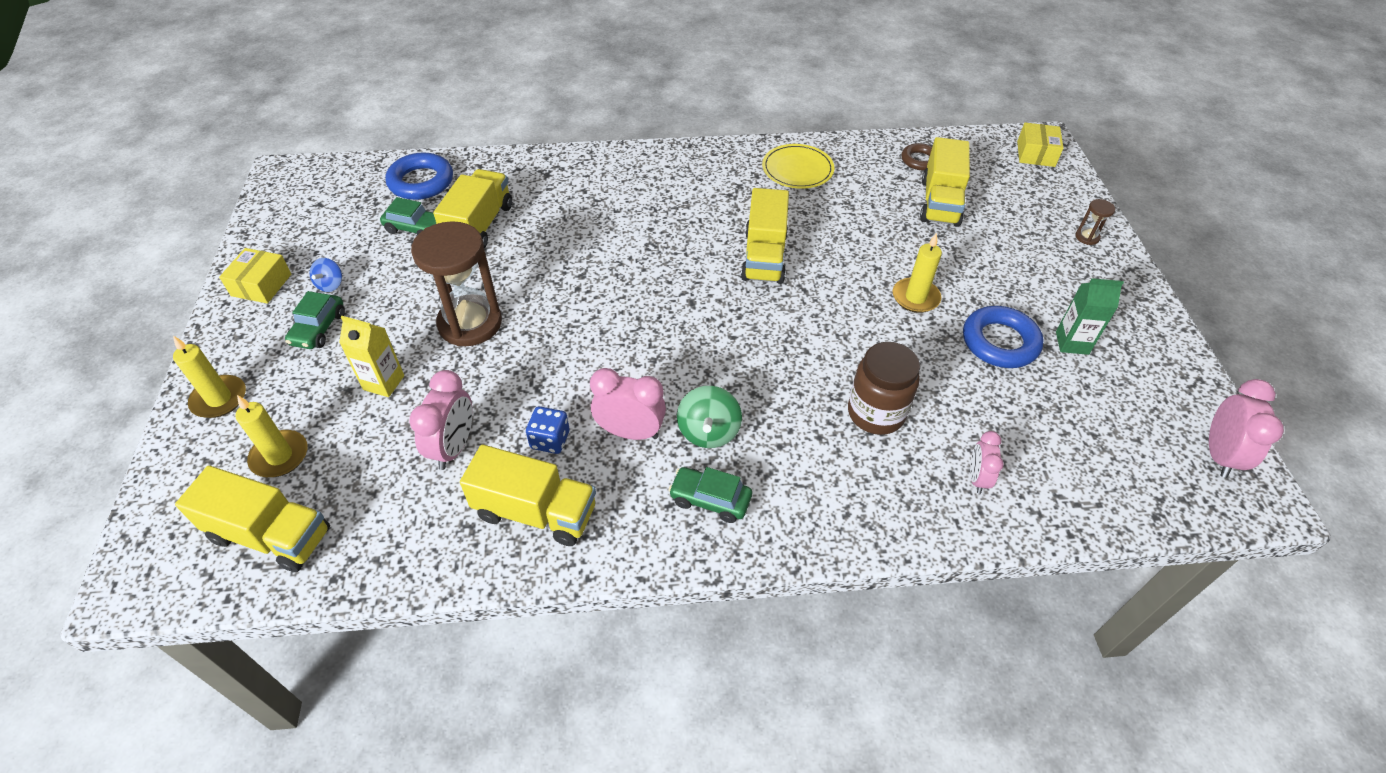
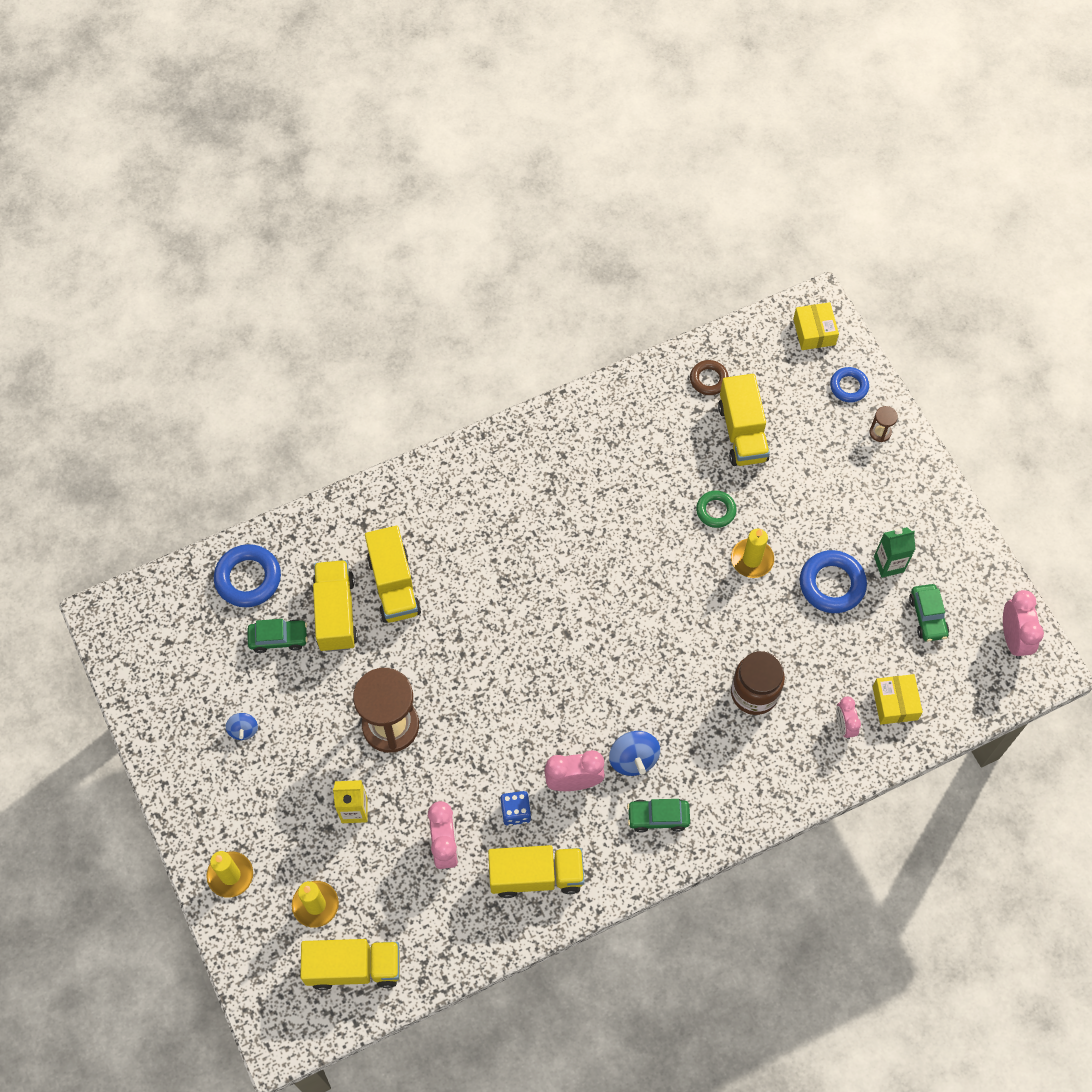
camera: 20 degrees left, 15 degrees up
(261, 285) = (182, 753): yellow box -> yellow box (895, 703)
(319, 328) = (265, 779): green car -> green car (927, 616)
(708, 432) = (633, 759): green spinning top -> blue spinning top
(764, 256) = (608, 558): yellow truck -> yellow truck (394, 585)
(797, 169) = (598, 433): yellow plate -> none
(890, 250) = (715, 511): none -> green ring
(1061, 197) = (848, 386): none -> blue ring

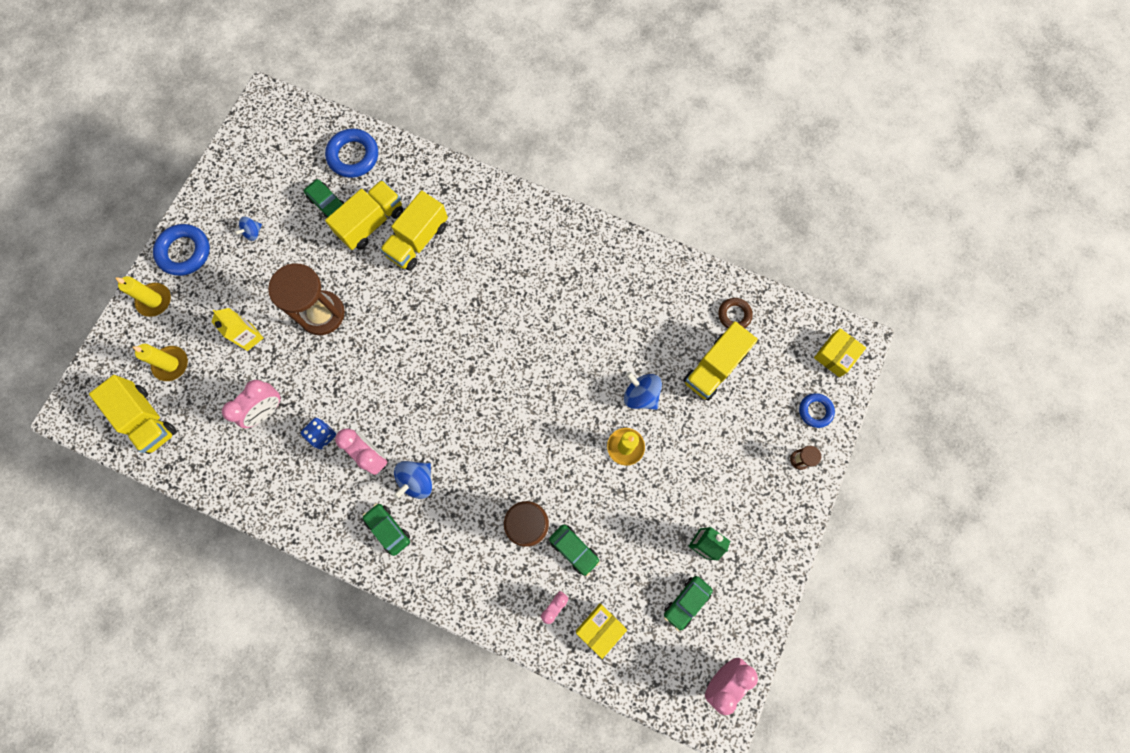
camera: 50 degrees right, 10 degrees up
(536, 876) = (288, 482): yellow truck -> none
(715, 511) = (641, 395): green ring -> blue spinning top
(808, 672) = (574, 549): none -> green car
(832, 584) = (653, 515): blue ring -> blue ring (184, 252)

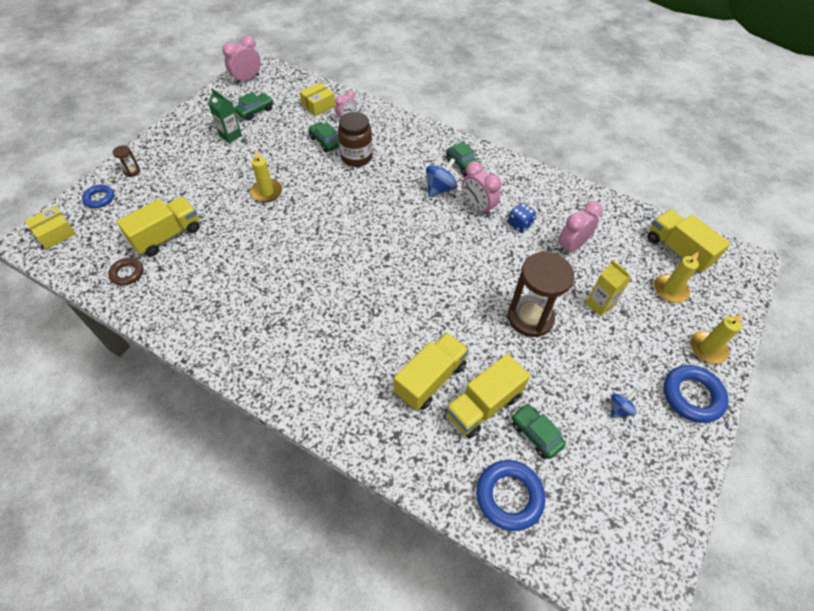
camera: 175 degrees left, 20 degrees down
(641, 395) = (241, 223): blue spinning top -> none

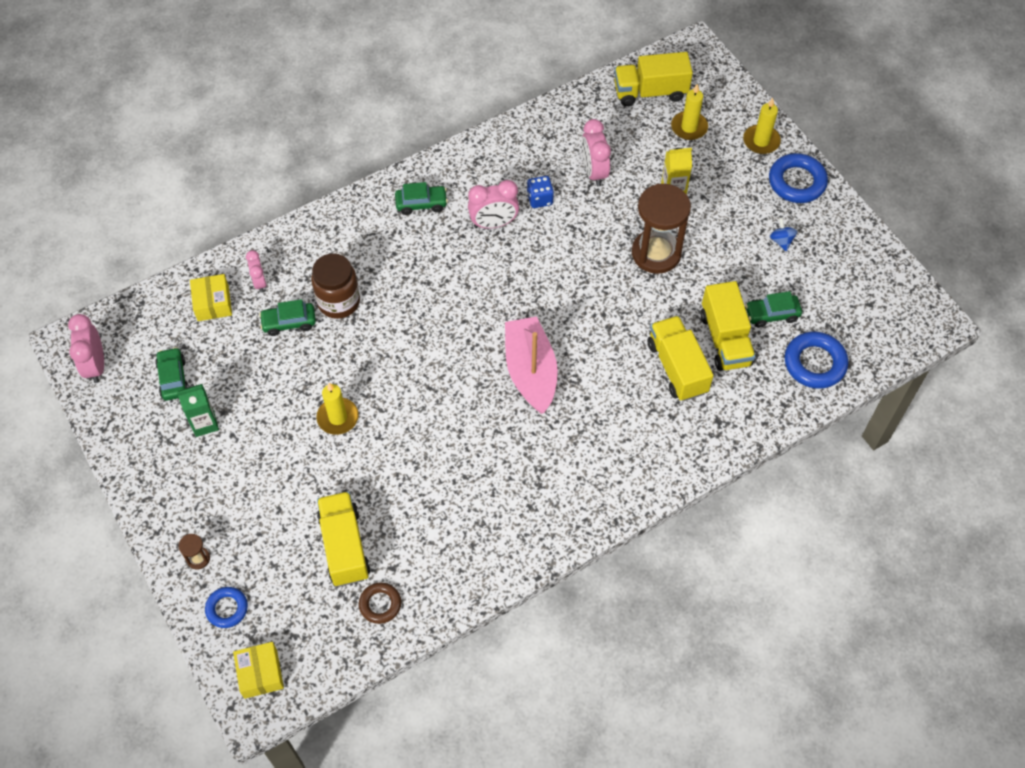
camera: 60 degrees left, 5 degrees up
(365, 280) = (530, 371): none -> pink boat
(440, 189) = (444, 244): blue spinning top -> none

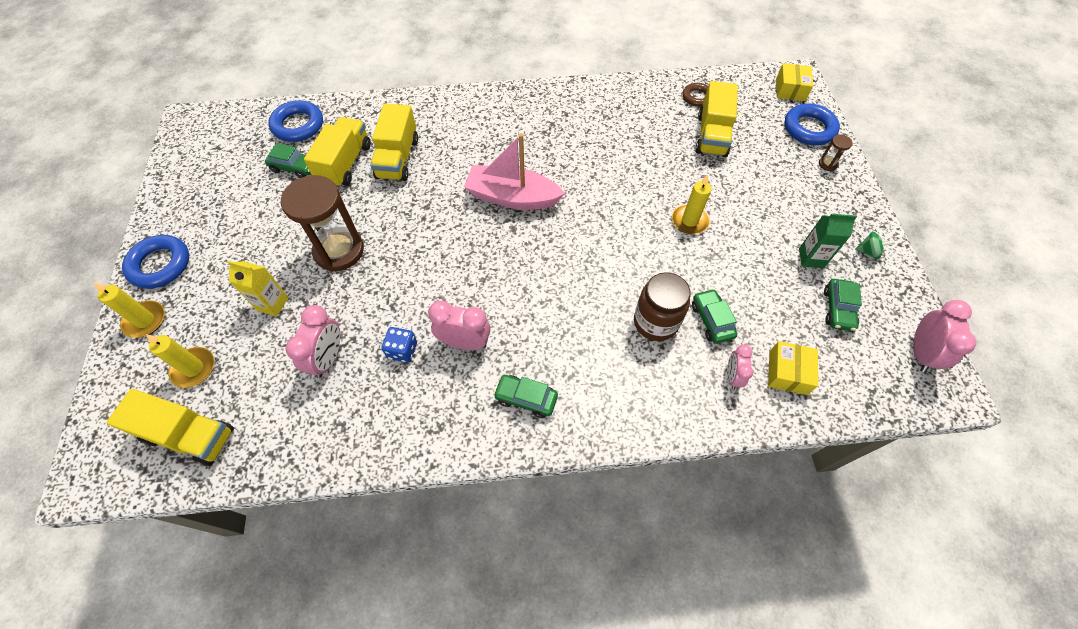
camera: 155 degrees left, 0 degrees up
(146, 454) = (868, 252): none -> green spinning top
(227, 609) = (809, 129): blue ring -> blue ring, size x1.64
(289, 322) = (711, 320): green car -> green car turned 120 degrees counterclockwise
(530, 371) = (512, 197): pink boat -> pink boat turned 90 degrees clockwise
(781, 241) = (228, 219): blue spinning top -> none

